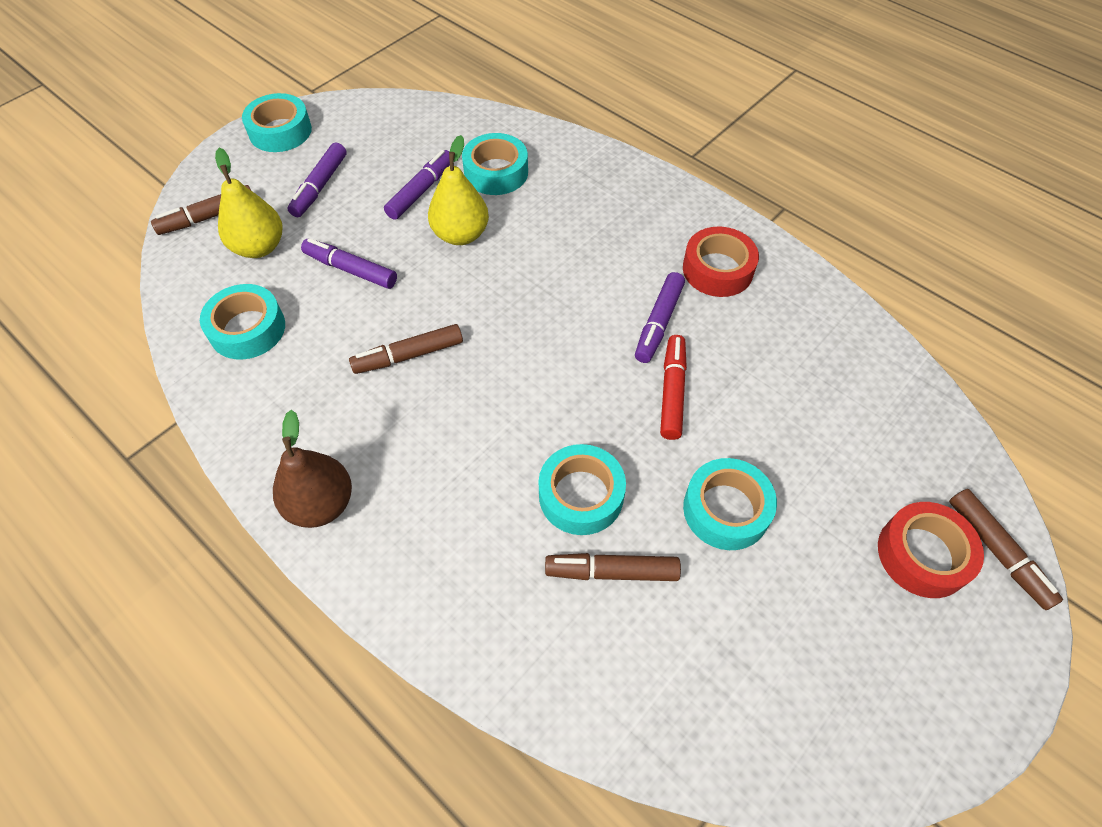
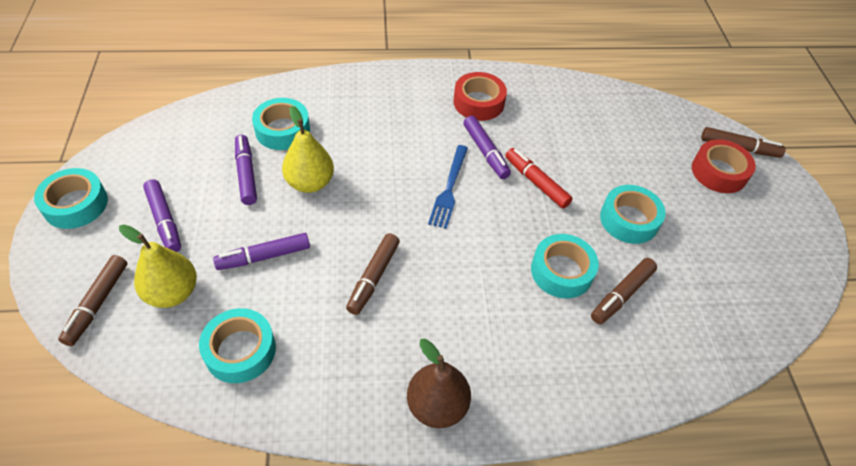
camera: 50 degrees left, 5 degrees down
(575, 330) = (449, 188): none -> blue fork

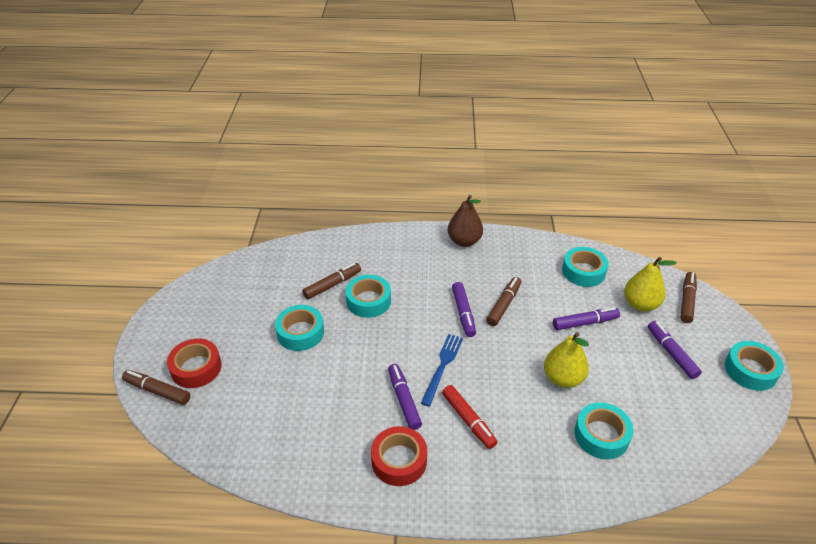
camera: 170 degrees left, 10 degrees down
(246, 174) = (621, 390): purple marker -> purple marker (463, 313)
(536, 182) = (365, 368): red marker -> red marker (468, 420)

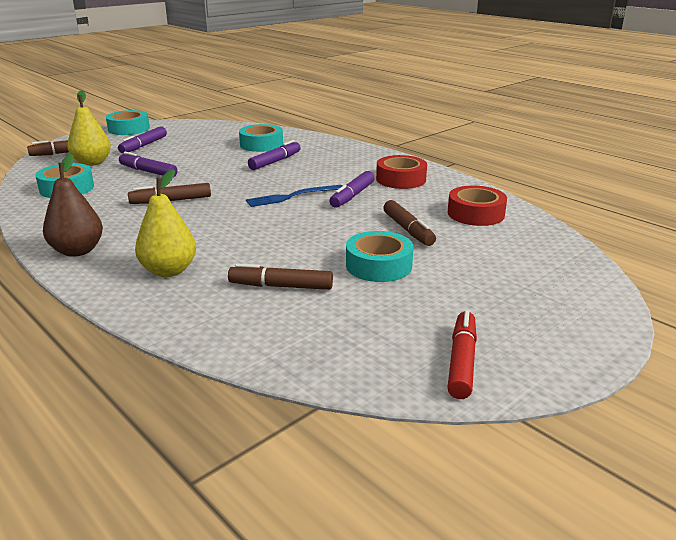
camera: 135 degrees left, 15 degrees down
(157, 391) = (592, 292): brown marker -> brown marker (408, 230)
(196, 368) = (530, 290): red tape -> red tape (475, 214)
(368, 301) = (270, 255): turquoise tape -> none
(463, 313) = (211, 211): purple marker -> purple marker (275, 161)
(468, 420) = (325, 174): red marker -> red marker (462, 361)
(563, 378) = (228, 163): yellow pear -> yellow pear (169, 271)

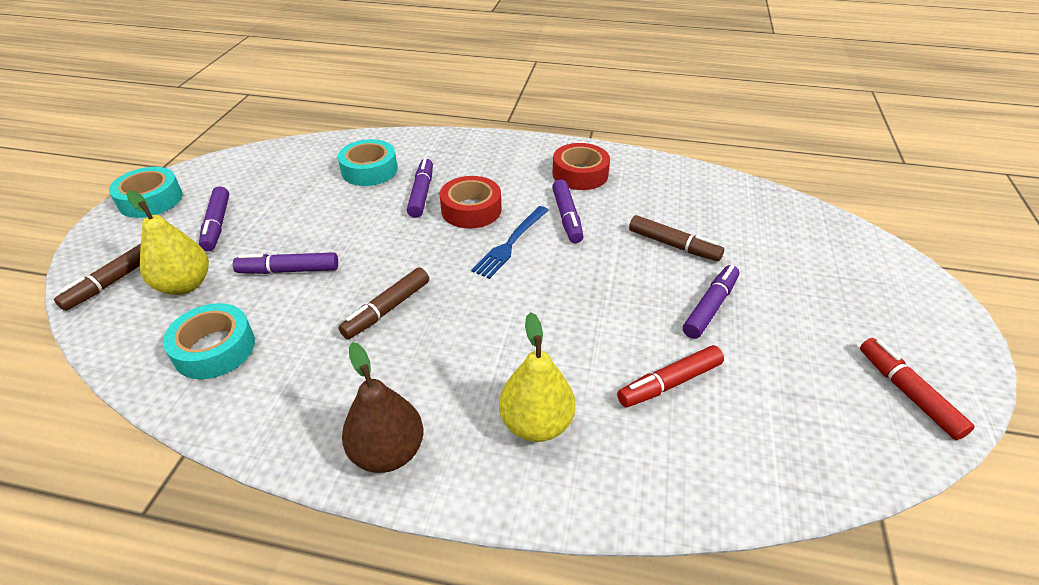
camera: 35 degrees left, 15 degrees up
(281, 286) = (669, 383): brown marker -> red marker
(378, 265) = (710, 307): turquoise tape -> purple marker
(475, 214) = (698, 198): red tape -> red tape (471, 210)

